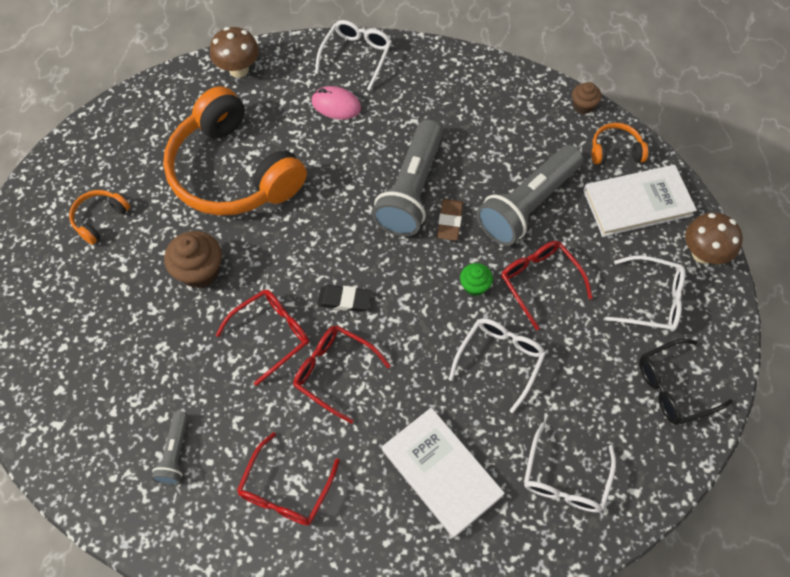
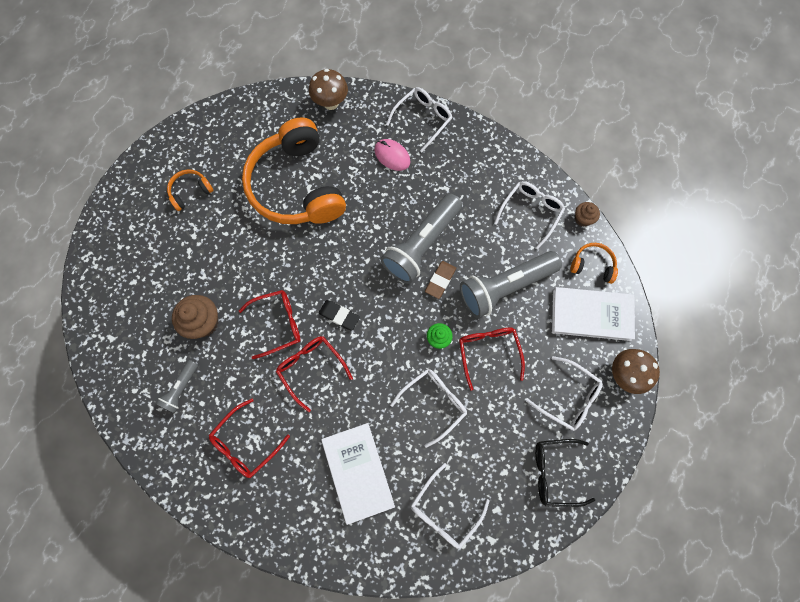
camera: 20 degrees right, 10 degrees up
(200, 271) = (245, 257): brown cupcake -> brown cupcake (203, 322)
(522, 117) = (530, 212): none -> white glasses

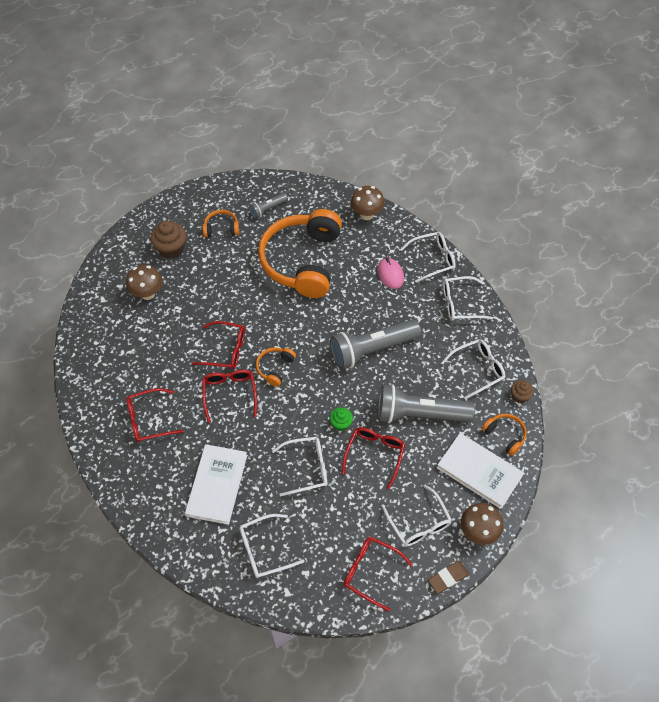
camera: 30 degrees right, 15 degrees down
(156, 305) = (147, 293): none -> brown mushroom
(181, 388) = (128, 358): grey flashlight -> grey flashlight (268, 209)
(203, 322) = (173, 321): brown cupcake -> brown cupcake (171, 249)
(339, 315) = (275, 368): black eraser -> orange headphones
(440, 280) = (370, 382): brown eraser -> brown eraser (448, 577)
(476, 153) = (460, 304): none -> white glasses
(555, 472) = (371, 572): black glasses -> red glasses

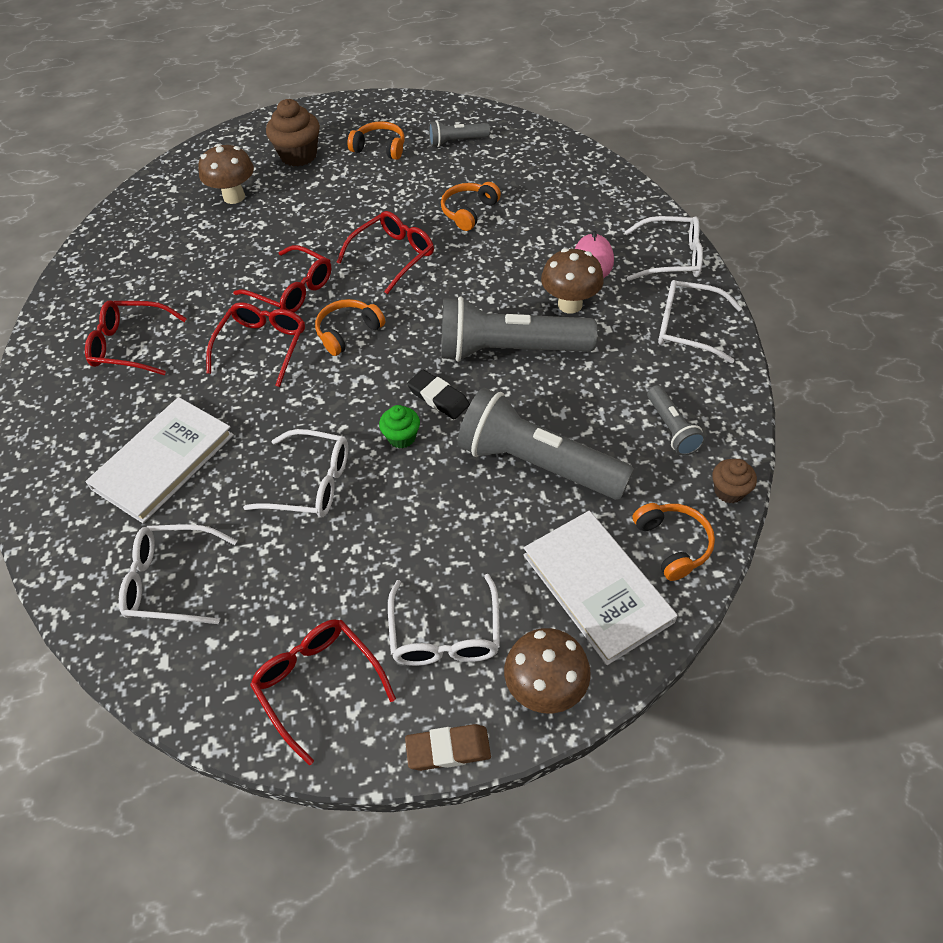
camera: 25 degrees right, 5 degrees down
(302, 261) = (468, 211): orange headphones -> orange headphones, size x0.41
(348, 392) = (438, 397): none -> black eraser
(366, 214) = (597, 179): brown mushroom -> brown mushroom (570, 304)
(374, 455) = (429, 500): red glasses -> red glasses (393, 256)
(477, 369) = (671, 428): white glasses -> grey flashlight

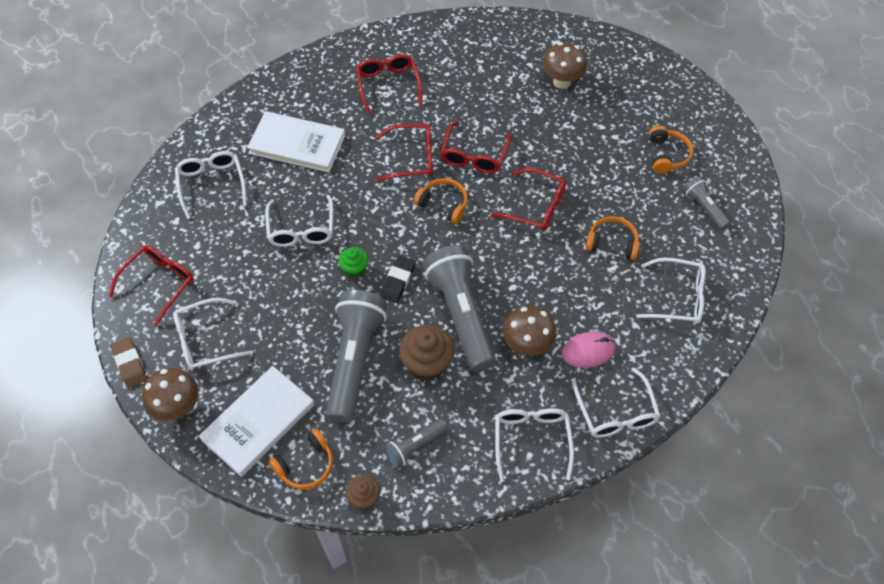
camera: 70 degrees right, 5 degrees up
(298, 155) = (631, 103): brown cupcake -> brown cupcake (427, 364)
(553, 184) = (677, 297): none -> white glasses

